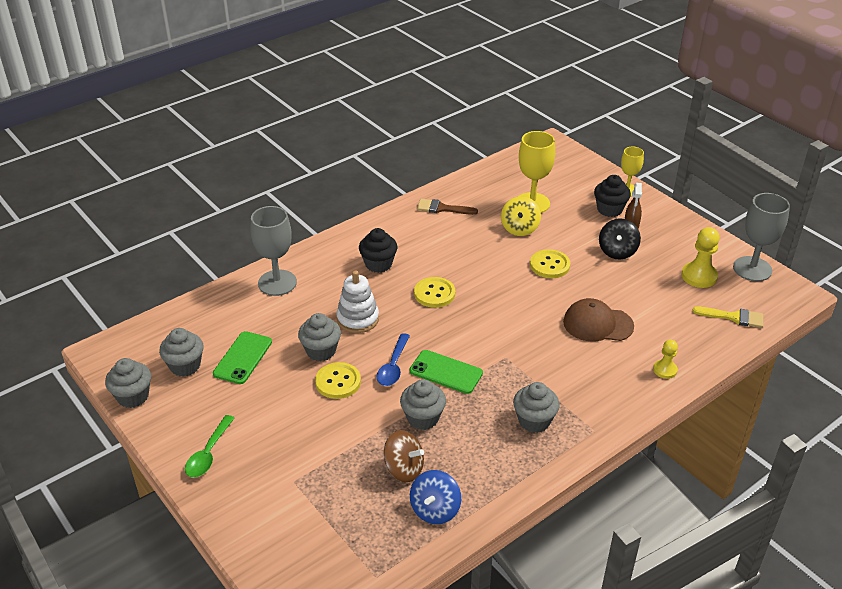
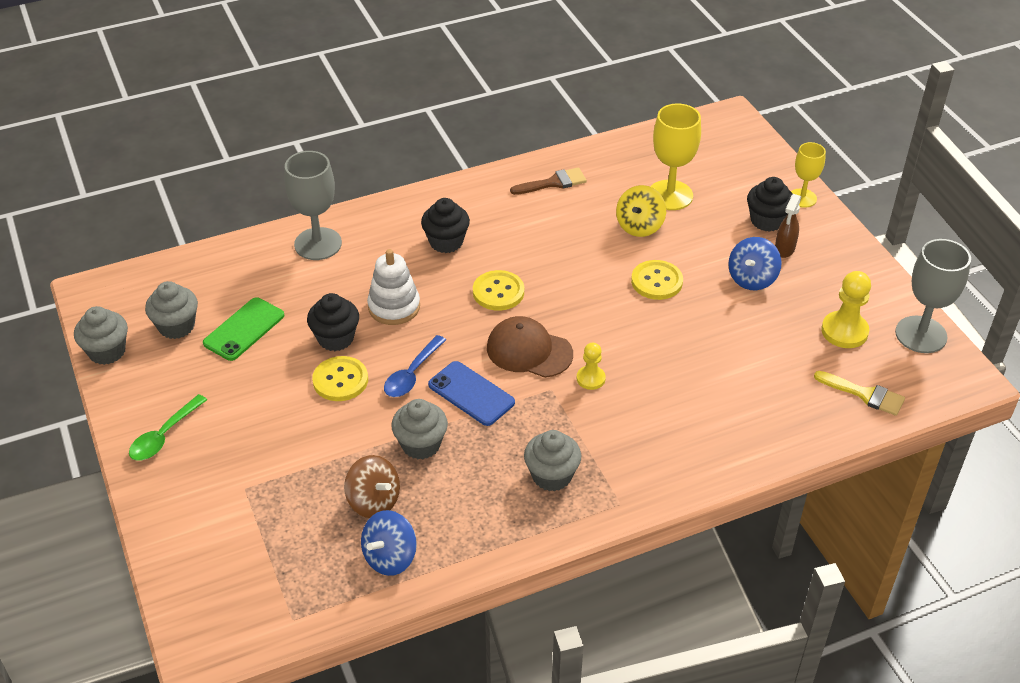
camera: 15 degrees right, 5 degrees up
(321, 351) = (336, 338): grey cupcake -> black cupcake
(442, 208) = (553, 183): brown brush -> brown brush turned 135 degrees clockwise
(446, 372) = (471, 393): green phone -> blue phone
(597, 324) = (684, 369): brown cap -> brown cap (529, 351)
(617, 251) = (752, 279): black spinning top -> blue spinning top
(665, 370) = (743, 445): yellow pawn -> yellow pawn (590, 379)

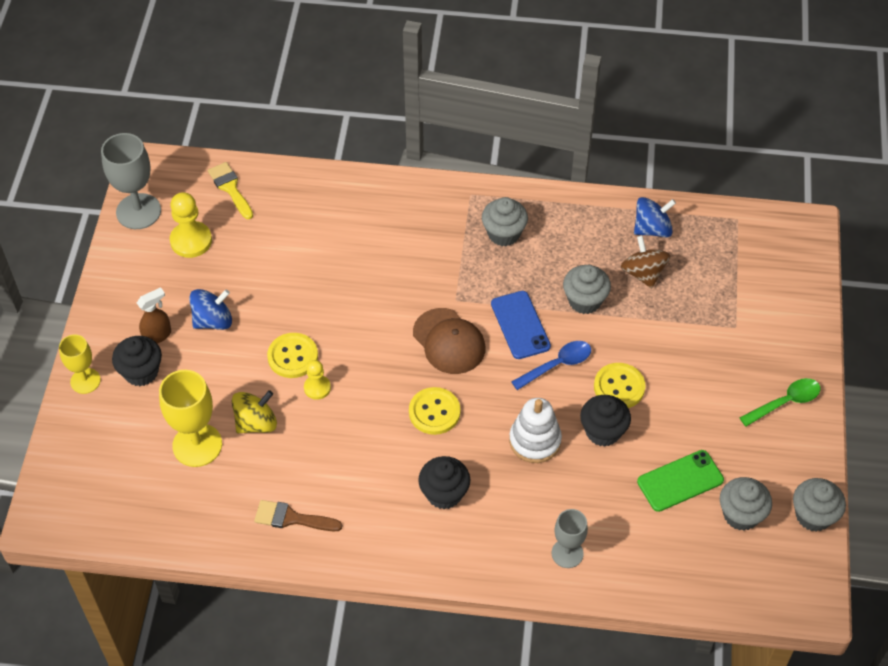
camera: 150 degrees left, 10 degrees up
(318, 244) = (567, 553): grey goblet -> grey goblet, size x0.62
(590, 379) = (418, 294): yellow pawn -> yellow pawn (317, 388)

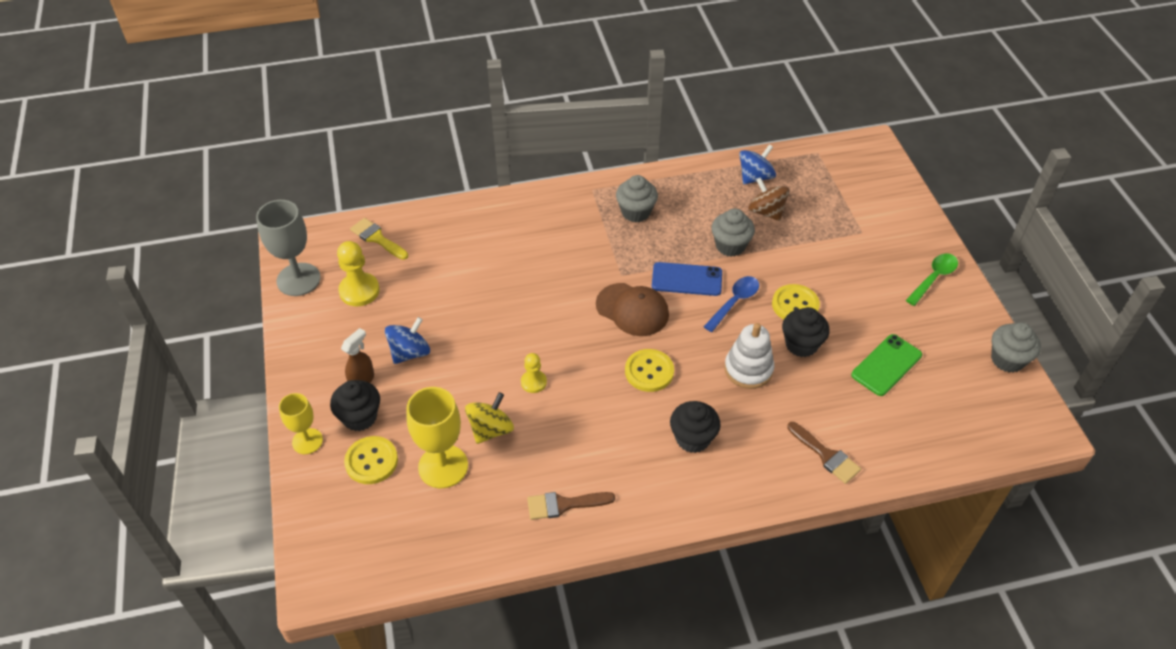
camera: 20 degrees left, 5 degrees down
(293, 356) = (498, 362): yellow button -> yellow button (371, 461)
(520, 325) = (686, 279): blue phone -> blue phone turned 45 degrees counterclockwise
(567, 553) = (826, 455): grey goblet -> brown brush
(741, 514) = (950, 377): grey cupcake -> none

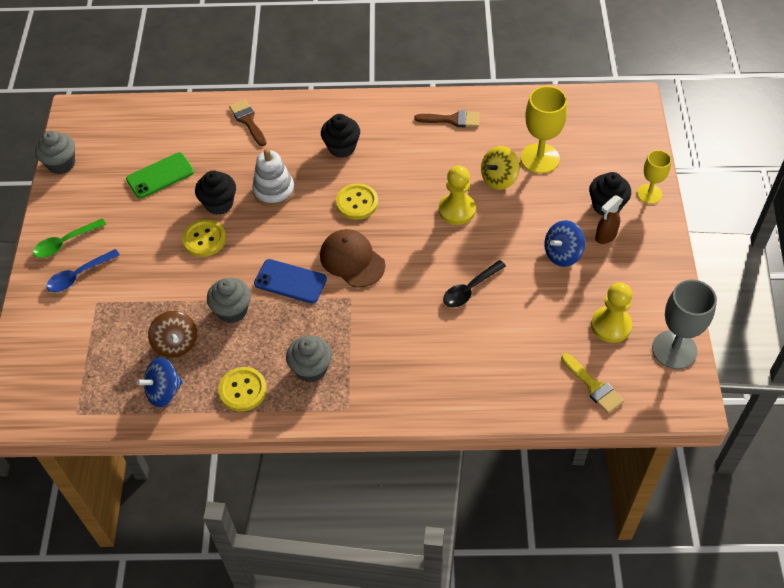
camera: 165 degrees left, 5 degrees up
(371, 461) = (596, 171): yellow button -> yellow button (242, 390)
(503, 301) = (470, 289): none -> black spoon
(533, 382) = (457, 210): yellow pawn -> yellow pawn, size x1.65
(734, 302) = (257, 251): blue spoon -> blue spoon (79, 275)

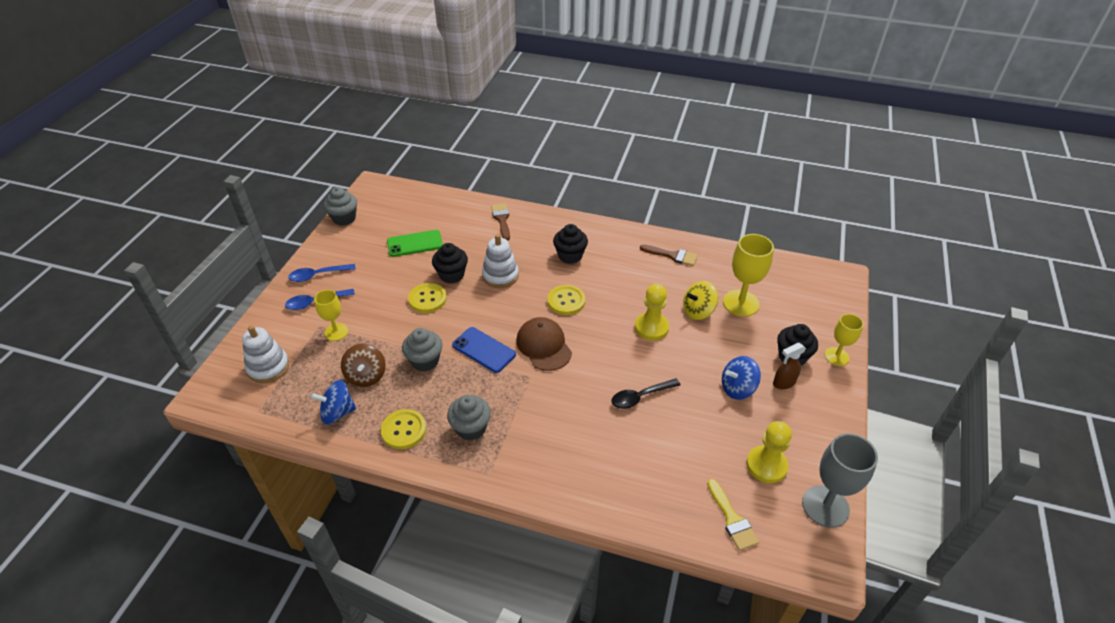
camera: 15 degrees right, 10 degrees down
(63, 363) = (268, 367): none -> white stacking toy
(65, 243) = (318, 275): green spoon -> blue spoon
(119, 304) = (336, 332): none -> yellow goblet

